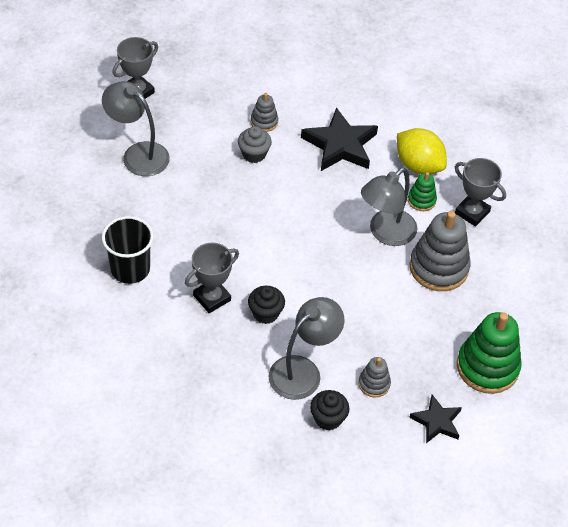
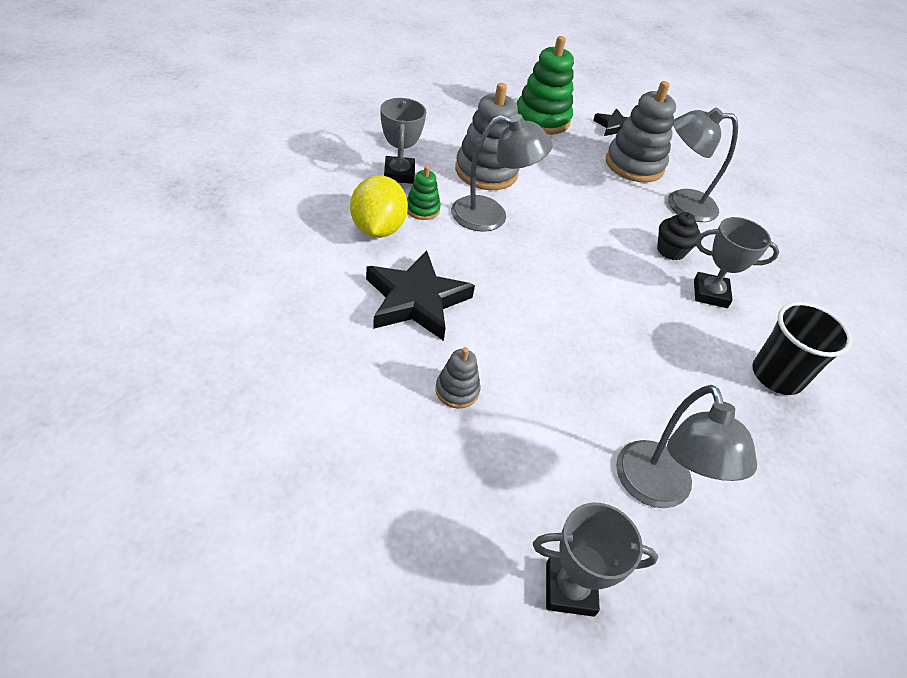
camera: 135 degrees left, 5 degrees down
(254, 154) = (516, 368): grey cupcake -> none
(328, 418) = (692, 175): black cupcake -> none
(374, 384) = (634, 165): grey stacking toy -> grey stacking toy, size x2.00

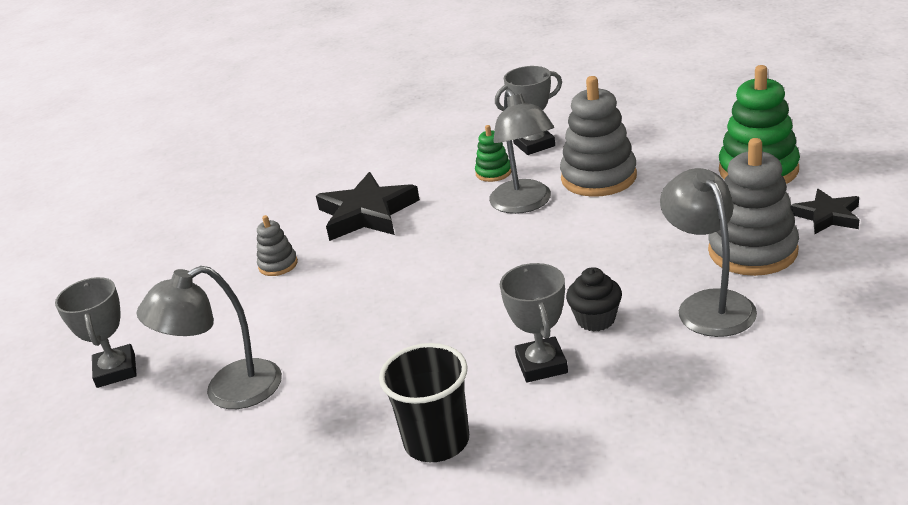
camera: 80 degrees right, 15 degrees down
(378, 229) = (442, 166): yellow lemon -> none

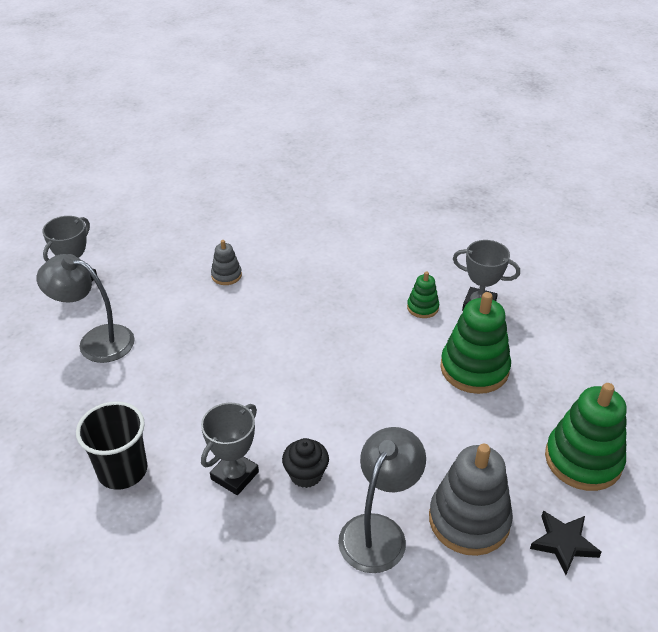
camera: 40 degrees right, 10 degrees up
(367, 213) = (315, 277): black star -> none
(525, 204) = (402, 349): grey lamp -> none
(598, 177) = (474, 368): grey stacking toy -> green stacking toy

